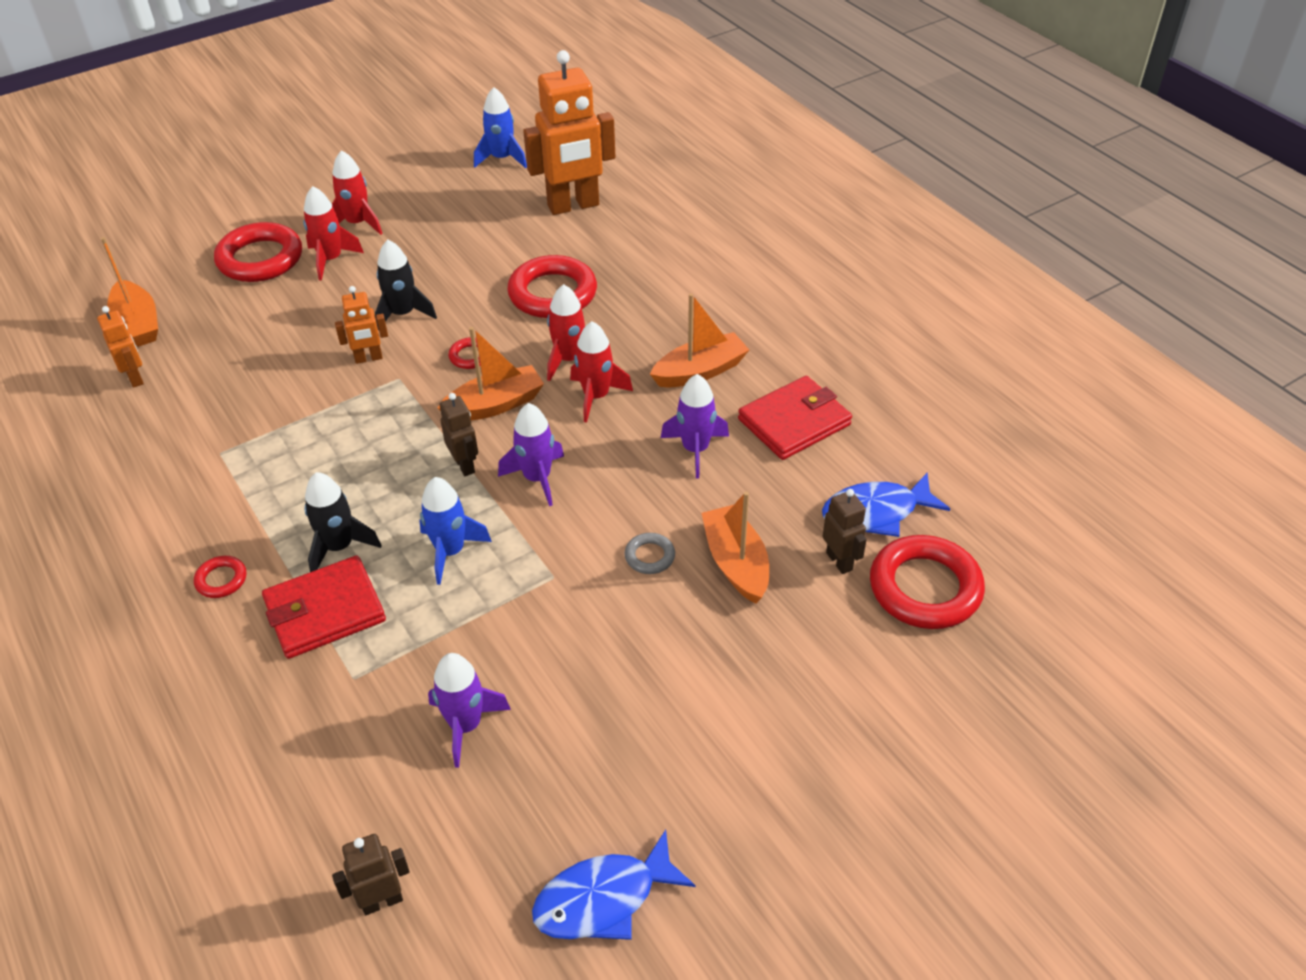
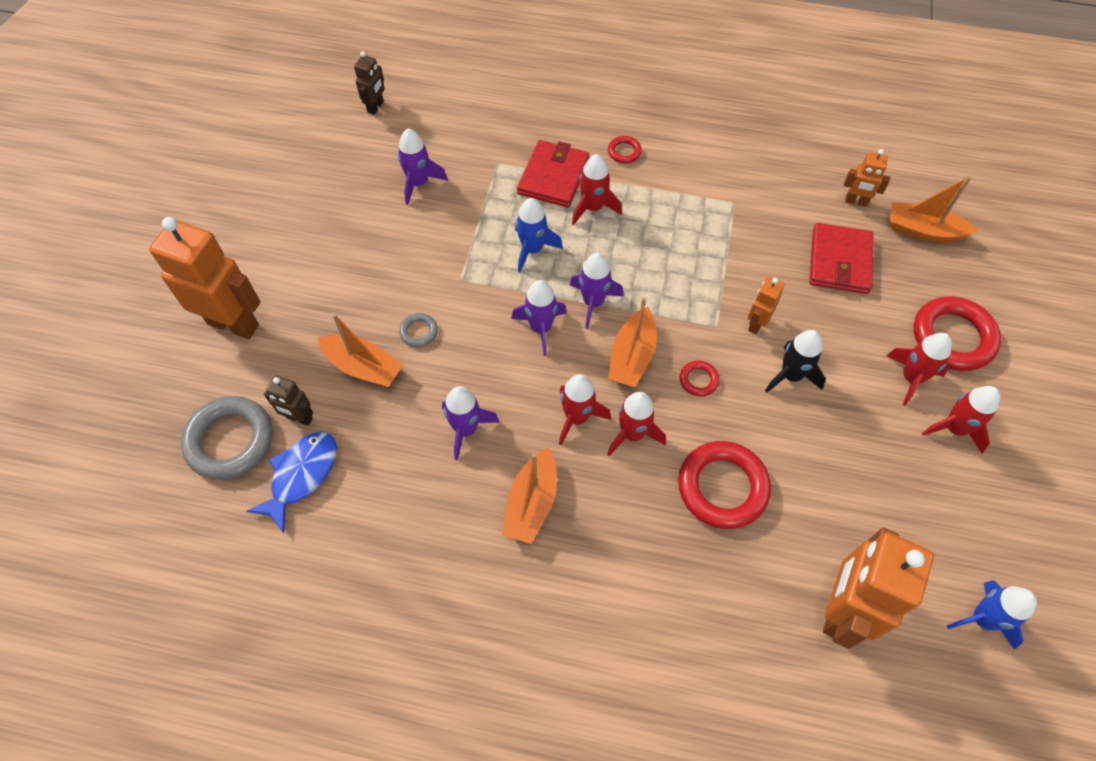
camera: 135 degrees right, 15 degrees up
(339, 547) = (593, 208): black rocket -> red rocket
(465, 465) = (593, 302): brown robot -> purple rocket
(604, 899) = (281, 169): blue fish -> none
(794, 422) = (420, 511): red wallet -> red wallet (839, 261)
(836, 711) = (233, 324): none -> orange robot
(925, 588) = (230, 441): red ring -> grey ring

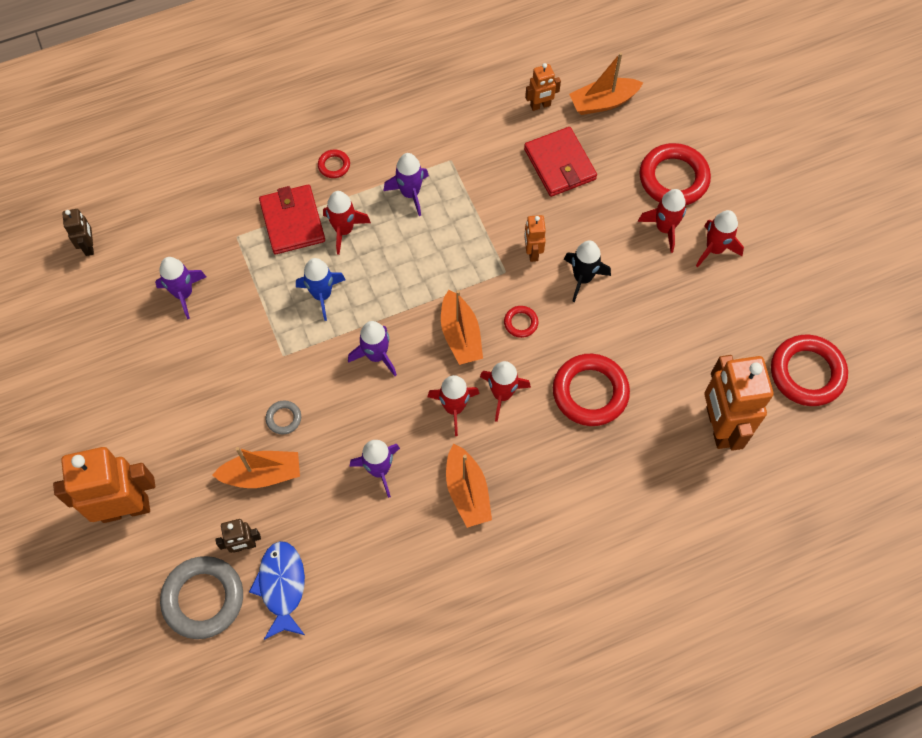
camera: 35 degrees left, 5 degrees up
(593, 302) = (401, 310): purple rocket -> purple rocket (410, 193)
(982, 619) = (807, 373): blue rocket -> red ring

